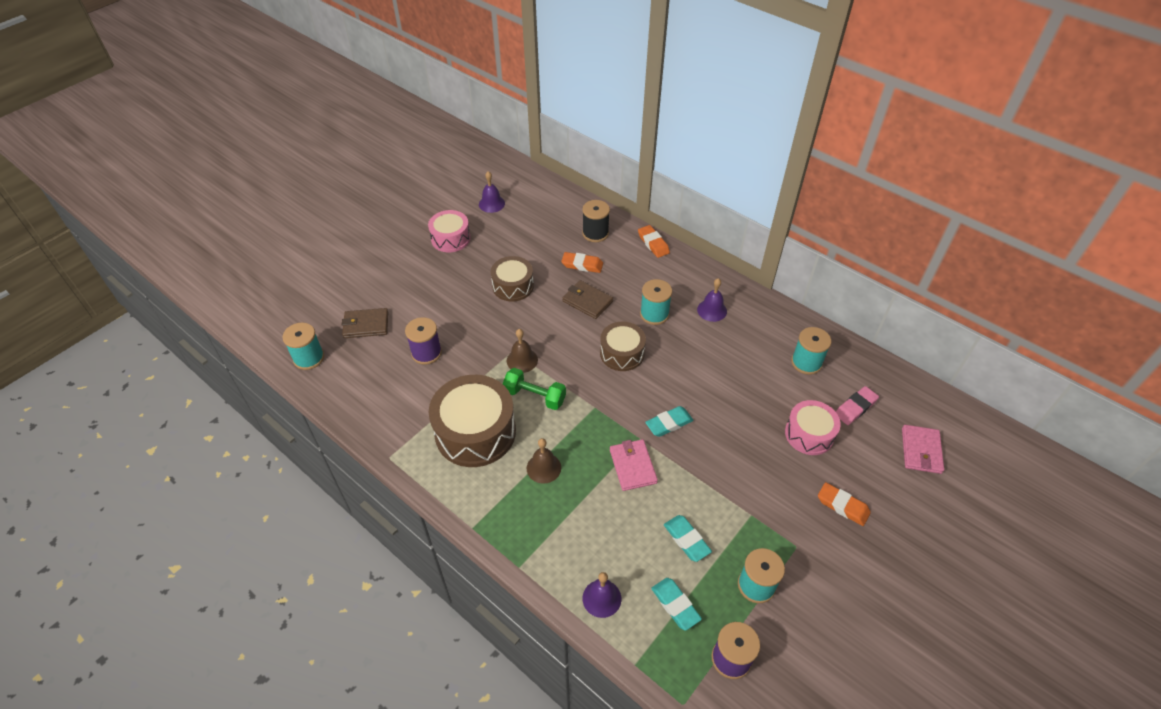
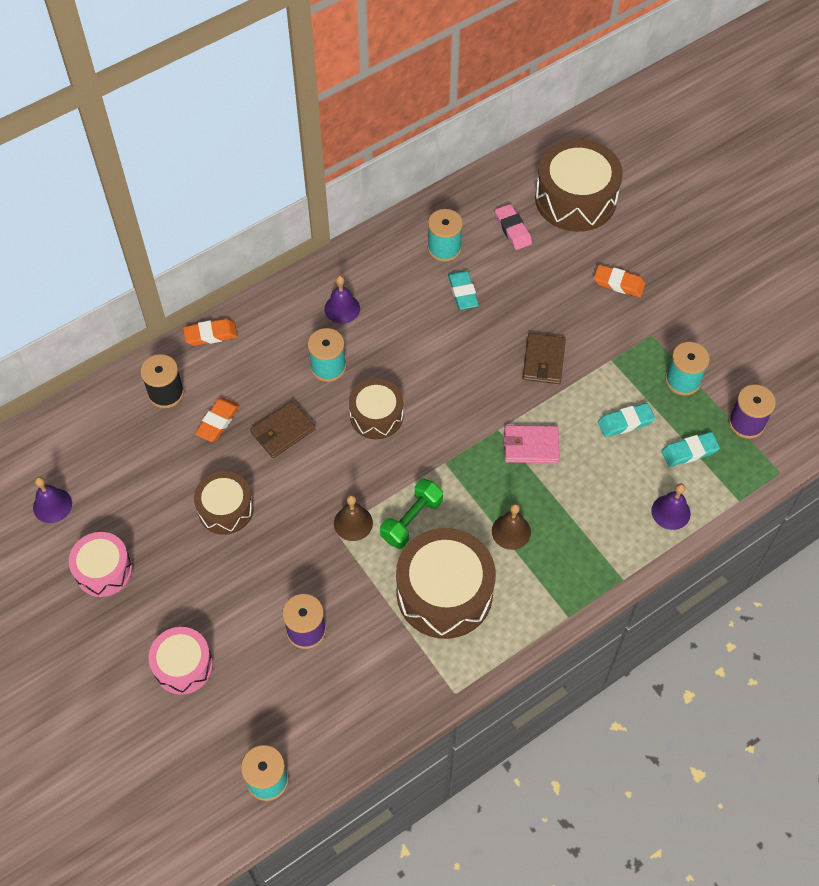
camera: 75 degrees left, 10 degrees up
(366, 325) = (232, 700): brown wallet -> brown wallet (543, 361)
(669, 423) = (486, 397): turquoise eraser -> turquoise eraser (463, 292)
(809, 434) = (533, 279): pink drum -> pink drum (183, 665)
(842, 506) = (618, 283): orange eraser -> orange eraser turned 60 degrees clockwise
(921, 451) = (575, 199): pink wallet -> brown drum

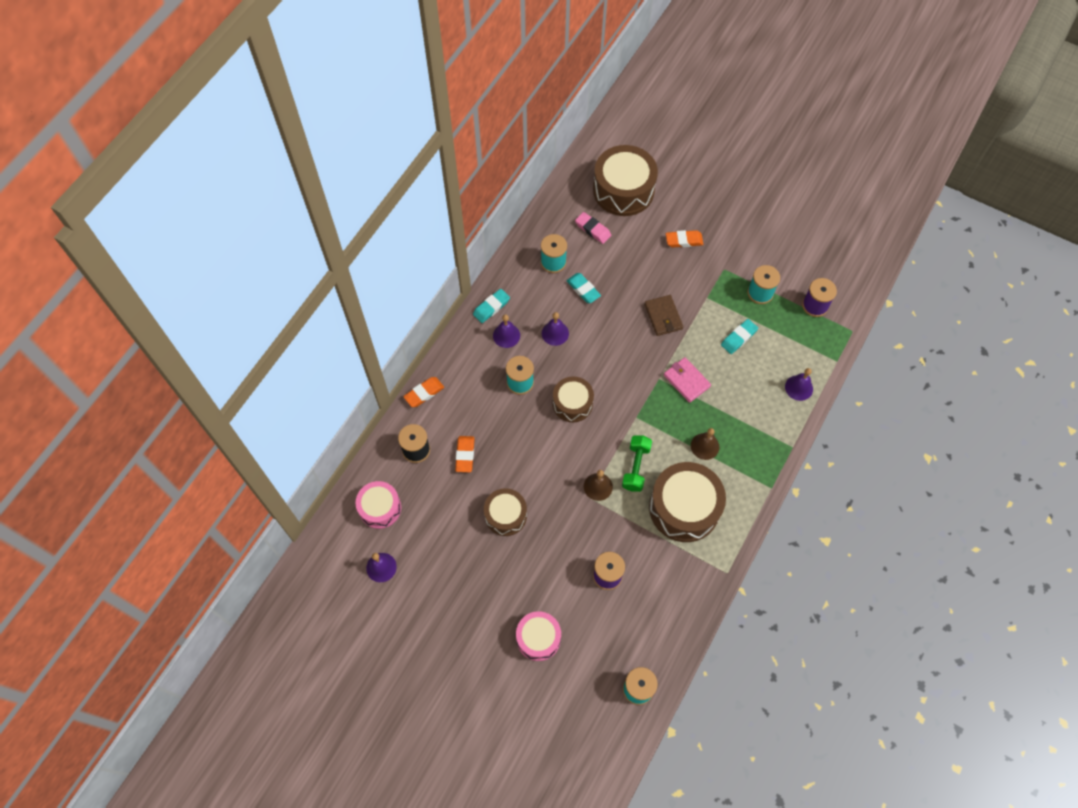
camera: 25 degrees left, 5 degrees up
(104, 570) = (445, 597): pink drum -> pink drum (380, 508)
(282, 431) = (514, 442): brown wallet -> none
(401, 328) = (555, 333): none -> purple bell
(531, 446) = (686, 381): pink wallet -> pink wallet turned 75 degrees clockwise
(689, 451) = (789, 341): turquoise eraser -> turquoise eraser (491, 307)

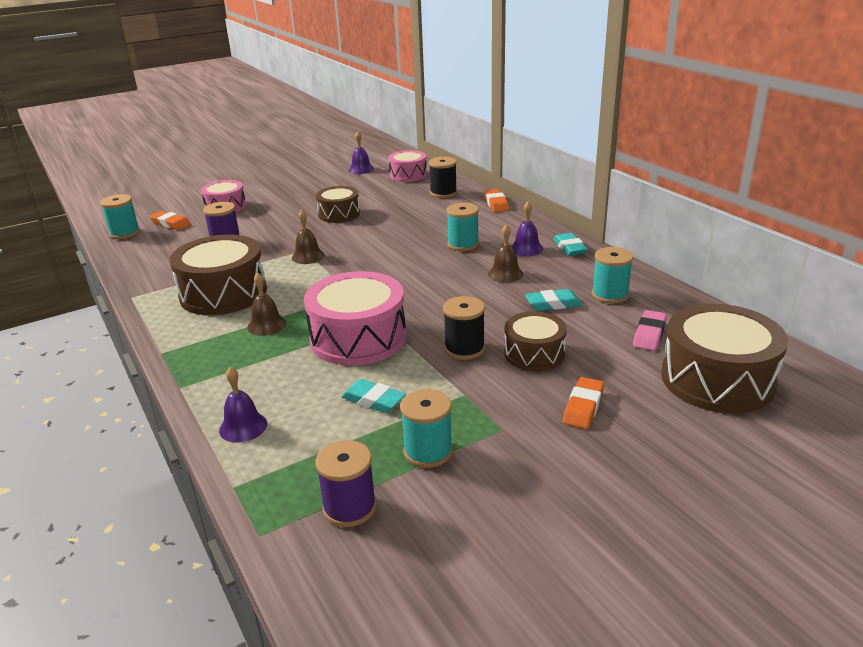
camera: 120 degrees right, 35 degrees down
(465, 455) = (415, 209): orange eraser -> orange eraser (171, 224)
(555, 333) = (505, 274): purple bell -> brown bell
(572, 403) = (409, 264): brown drum -> brown drum (534, 353)
(593, 229) = (649, 334): pink eraser -> pink eraser turned 45 degrees counterclockwise
(635, 467) = (300, 279): green dumbbell -> none
(663, 316) = (464, 349): brown wallet -> black spool
(686, 381) = (358, 338): pink wallet -> pink drum
(738, 338) = (373, 400): turquoise eraser -> turquoise eraser turned 45 degrees counterclockwise

